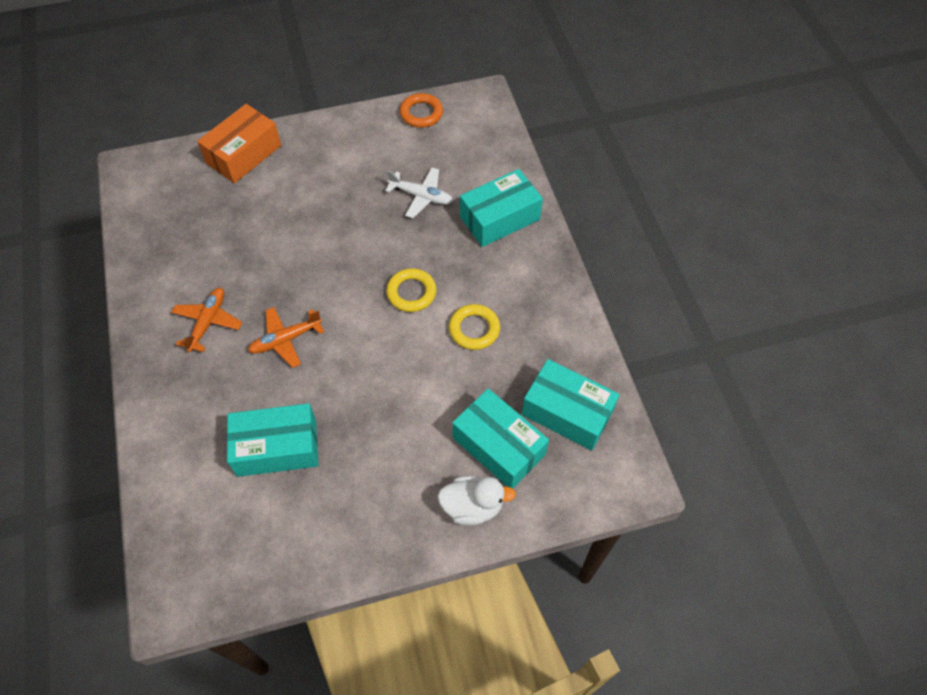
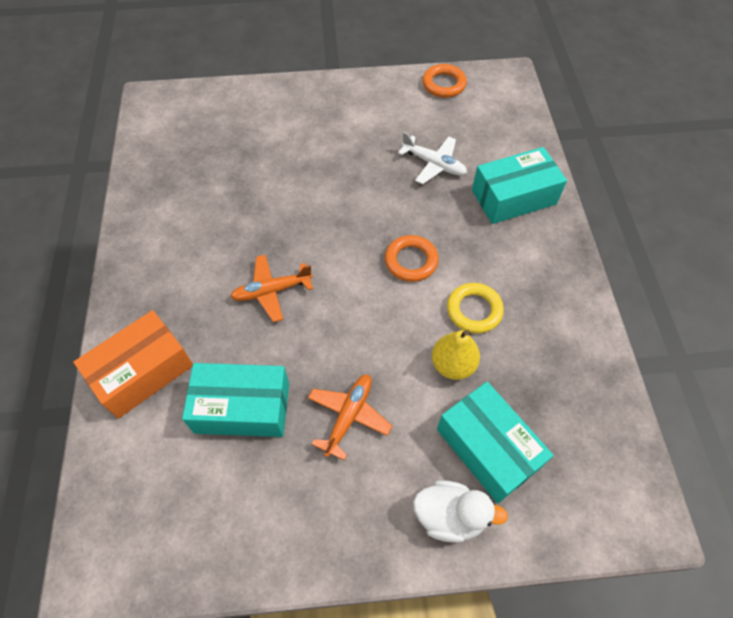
camera: 10 degrees right, 0 degrees up
(208, 322) = (196, 260): orange plane -> orange plane (349, 416)
(244, 154) = (262, 101): orange box -> orange box (142, 372)
(411, 293) = (411, 261): yellow ring -> orange ring
(460, 380) = (453, 364): none -> yellow pear
(567, 412) = (570, 421): turquoise box -> none

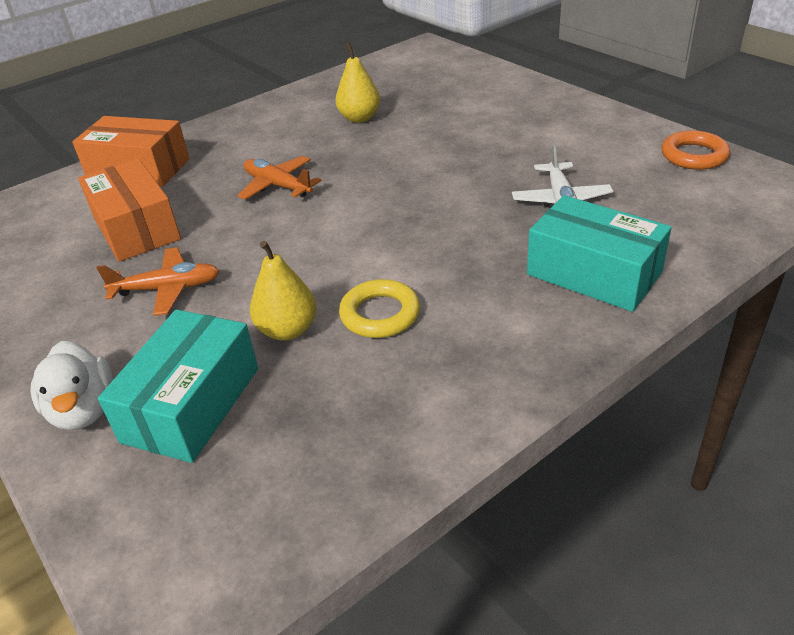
camera: 60 degrees right, 20 degrees down
(222, 196) = (359, 118): none -> yellow pear
(242, 407) = (136, 228): turquoise box -> orange box
(411, 261) = (402, 243): orange ring -> none

